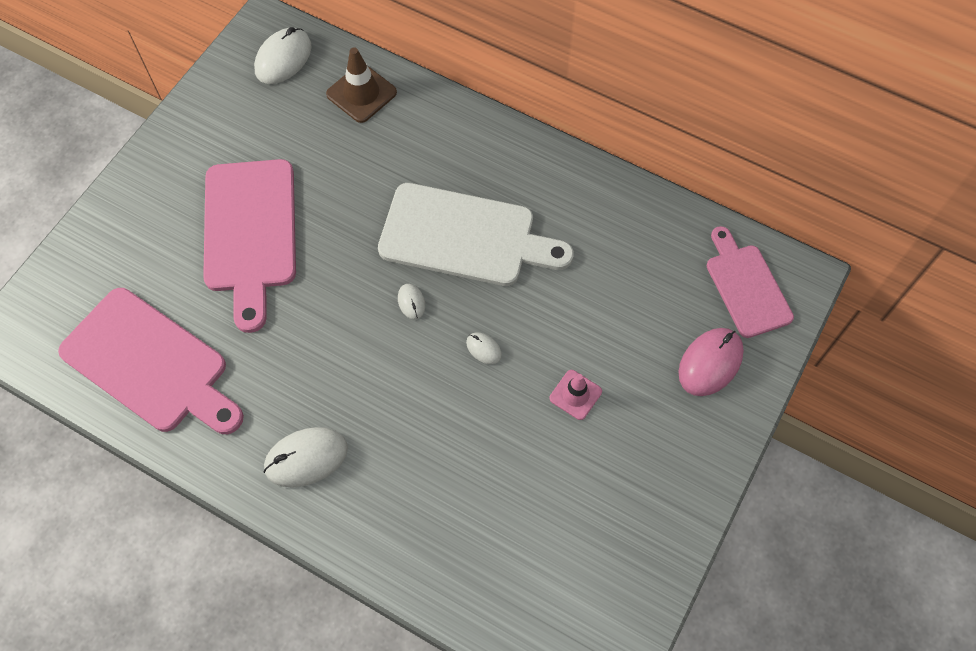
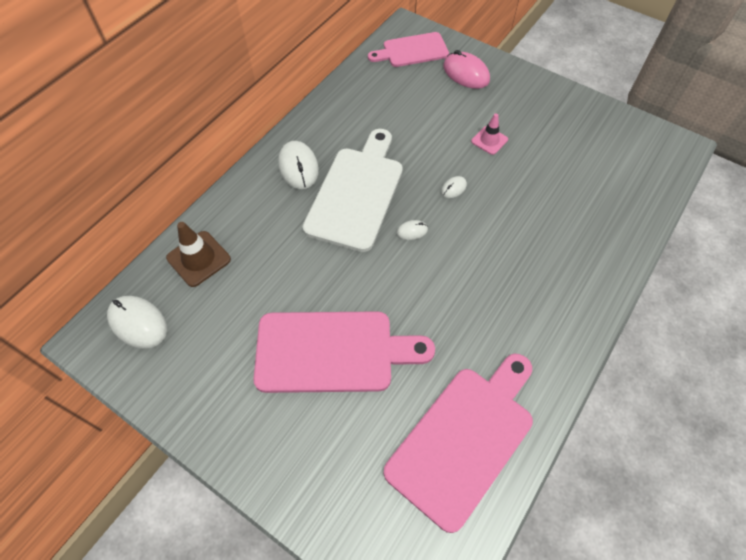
camera: 85 degrees left, 5 degrees down
(306, 458) = (547, 307): white mouse -> white mouse (298, 167)

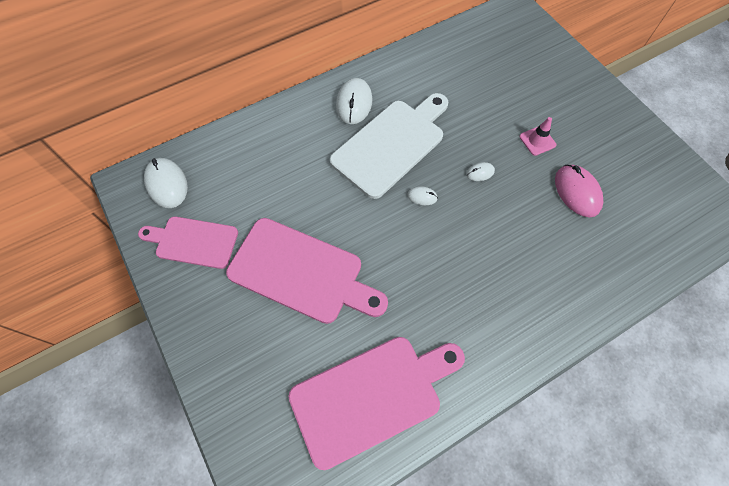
camera: 25 degrees right, 5 degrees up
(198, 259) = (236, 150): brown traffic cone -> none
(412, 51) = (509, 32): pink cutting board -> pink cutting board (193, 241)
(466, 73) = (549, 70): pink mouse -> pink mouse (577, 192)

